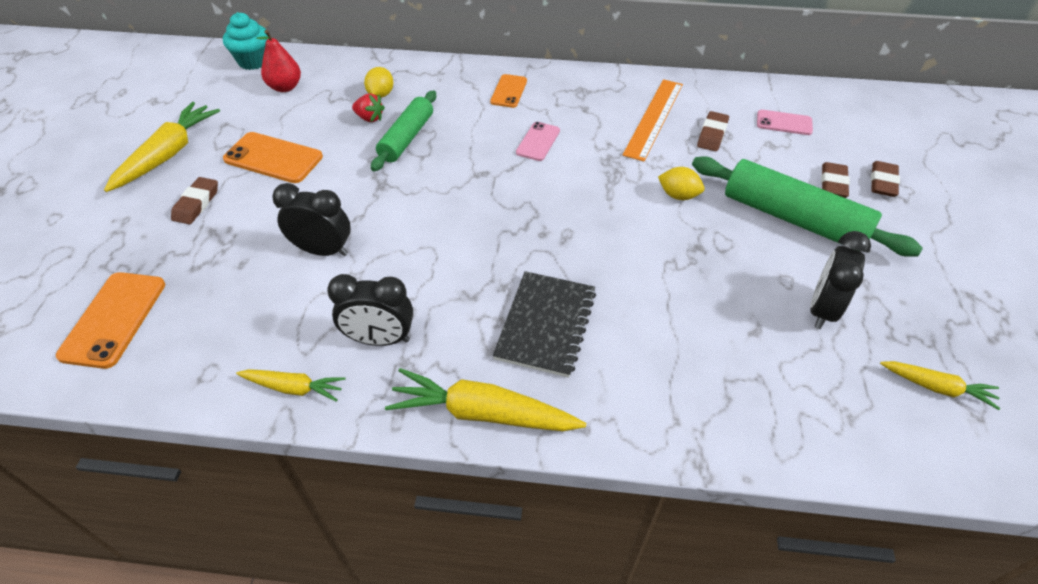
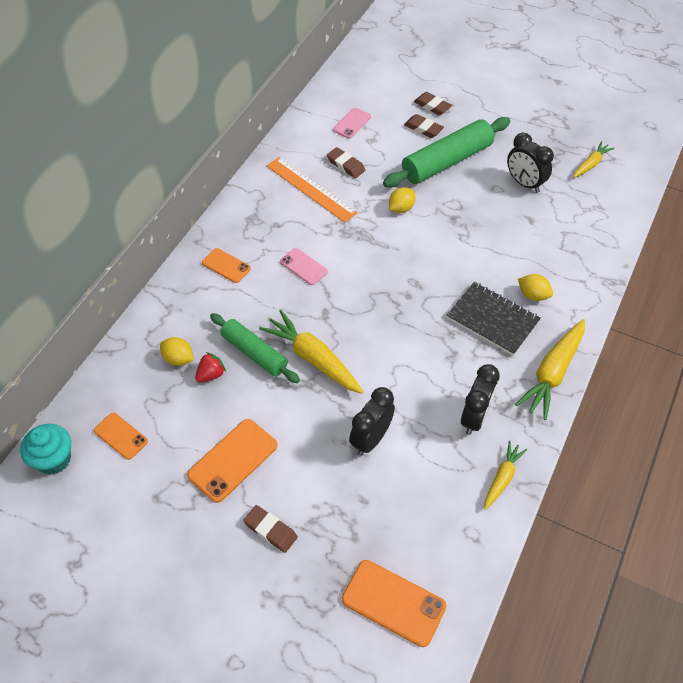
camera: 70 degrees left, 5 degrees up
(168, 154) = (182, 552): yellow carrot -> yellow carrot (313, 358)
(285, 87) = (121, 436): red pear -> orange phone
(613, 362) = (533, 295): none -> yellow lemon

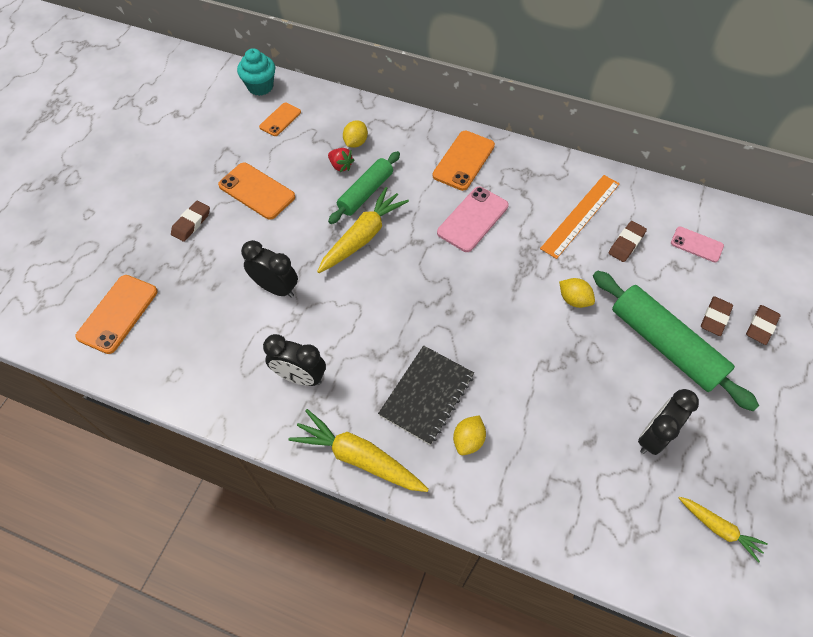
camera: 85 degrees right, 5 degrees up
(226, 266) = (463, 160): orange phone -> orange phone, size x1.62
(303, 267) = (473, 219): pink phone -> pink phone, size x1.62
(502, 478) = (231, 402): yellow carrot -> none

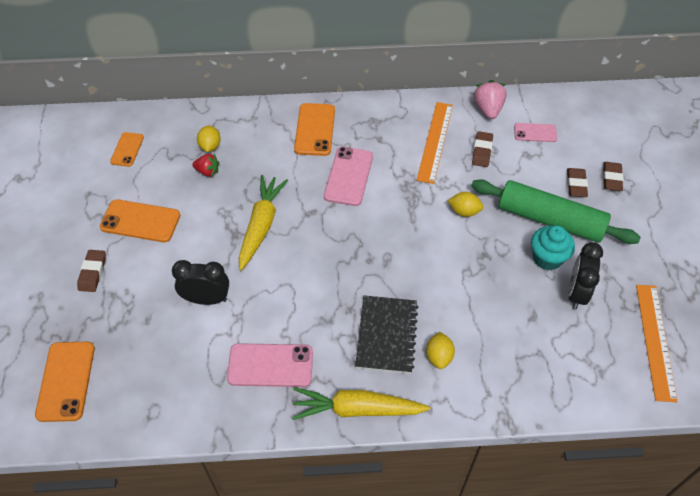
camera: 25 degrees left, 5 degrees down
(260, 86) = (91, 126): turquoise cupcake -> turquoise cupcake (547, 258)
(300, 377) = (270, 365): black clock -> pink phone
(365, 193) = (243, 187): green rolling pin -> none
(656, 201) = (488, 109): none -> pink strawberry
(718, 528) = (655, 341): yellow carrot -> orange ruler

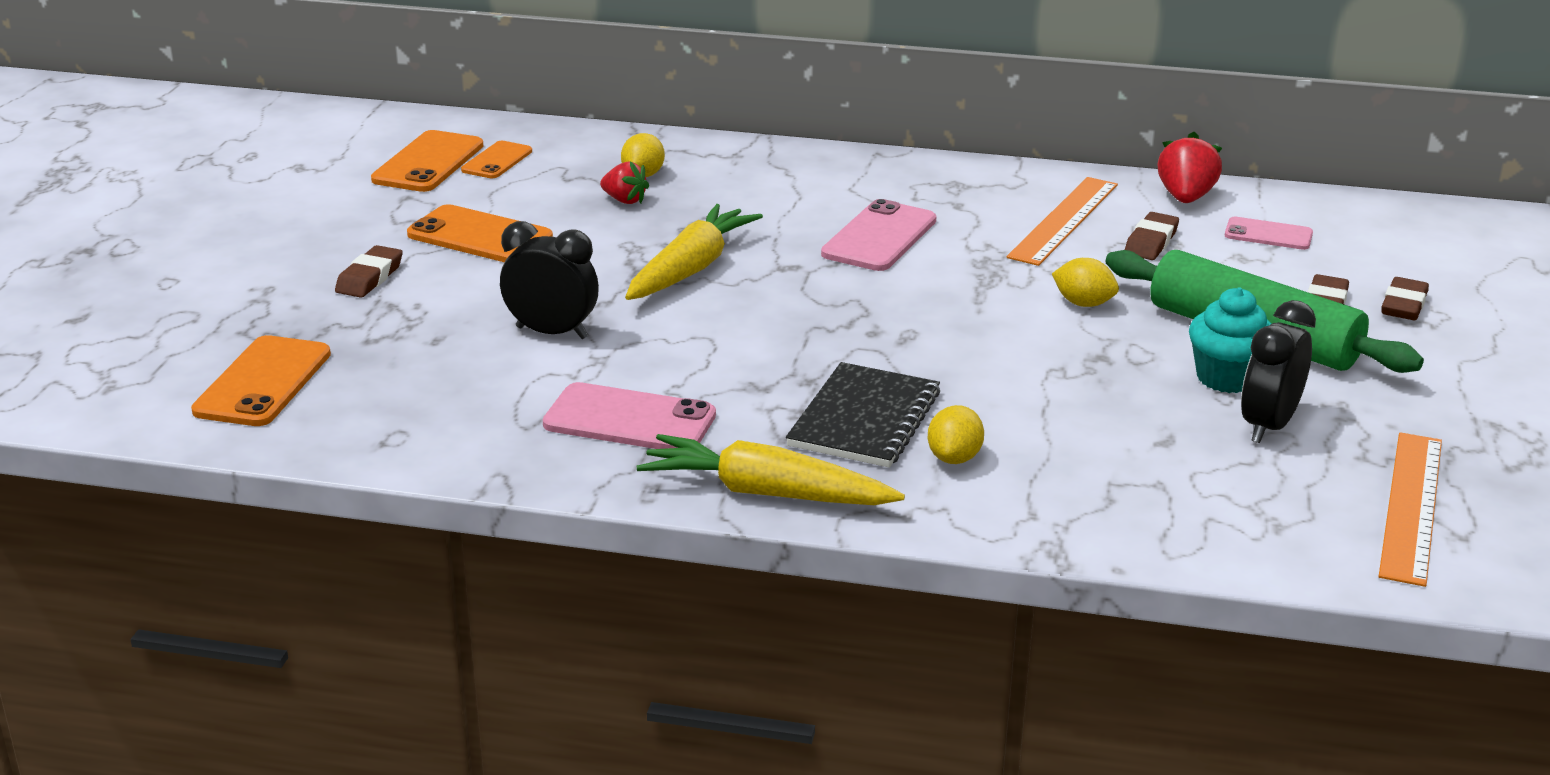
camera: 15 degrees right, 25 degrees down
(315, 129) = (841, 180): orange phone -> orange phone (428, 163)
(488, 109) = (1185, 198): pink strawberry -> red strawberry

